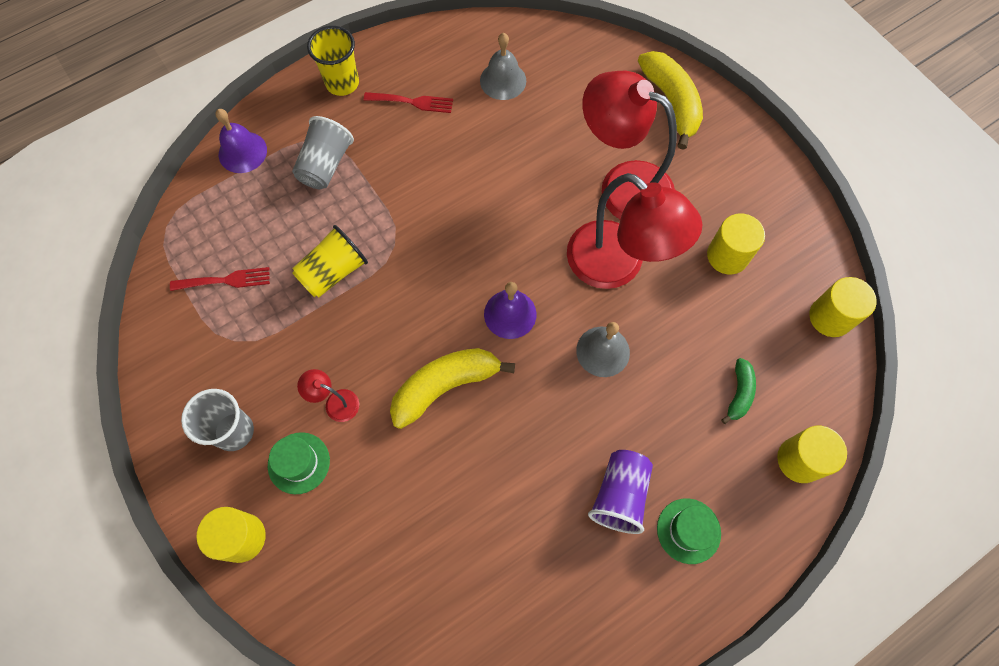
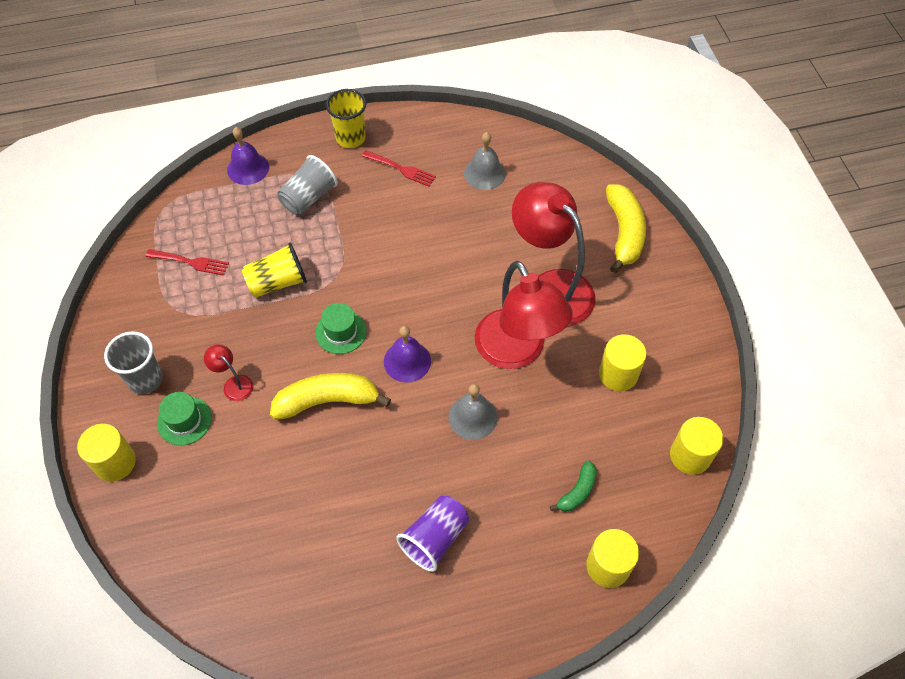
camera: 20 degrees right, 10 degrees down
(688, 530) = (481, 589): green hat -> green hat (341, 332)

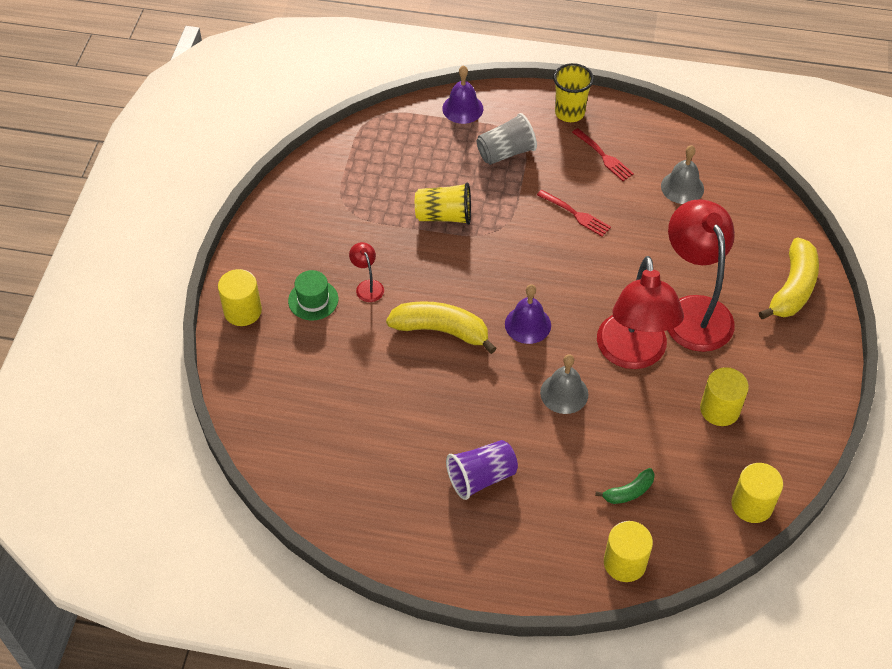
camera: 25 degrees right, 5 degrees down
(145, 379) = (296, 255): grey cup -> none
(191, 262) = (376, 172): red fork -> red fork (576, 214)
(341, 332) = (480, 278): green hat -> none

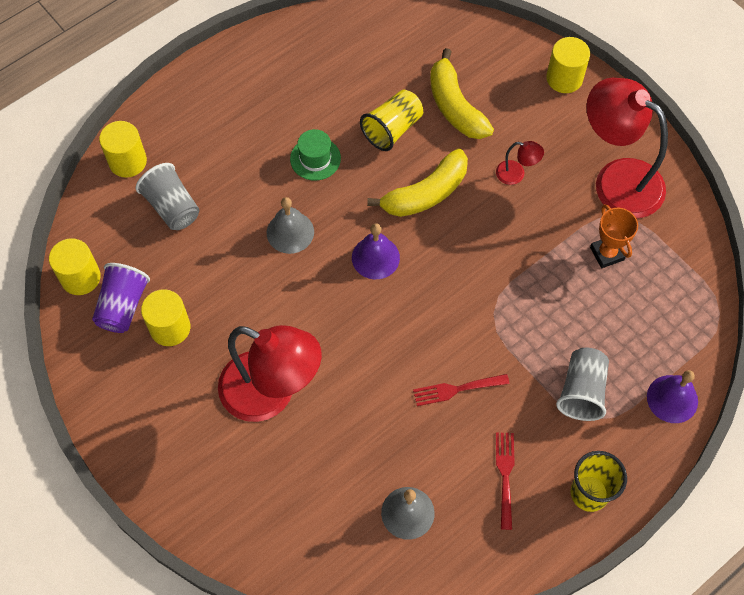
camera: 130 degrees right, 10 degrees up
(313, 300) = (535, 129): green hat -> green hat (315, 158)
(385, 196) = (607, 253): none -> orange trophy
(444, 216) = (545, 282): yellow cup -> yellow cup (392, 129)
(481, 477) = (276, 127): purple cup -> purple cup (123, 306)
(604, 156) = (505, 475): red fork -> red fork turned 90 degrees clockwise
(628, 492) = (172, 207): green banana -> grey cup
(633, 354) = (276, 309): red lamp -> red lamp (616, 180)
(792, 288) = (215, 499): yellow banana -> yellow banana (455, 106)

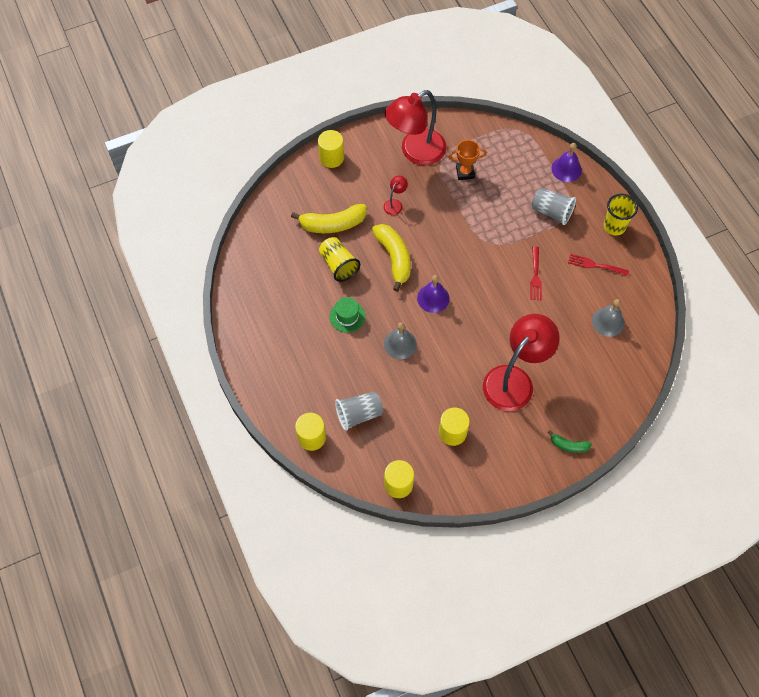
camera: 75 degrees left, 0 degrees up
(123, 306) = (428, 460): purple cup -> none
(182, 489) = (568, 445): none -> green banana

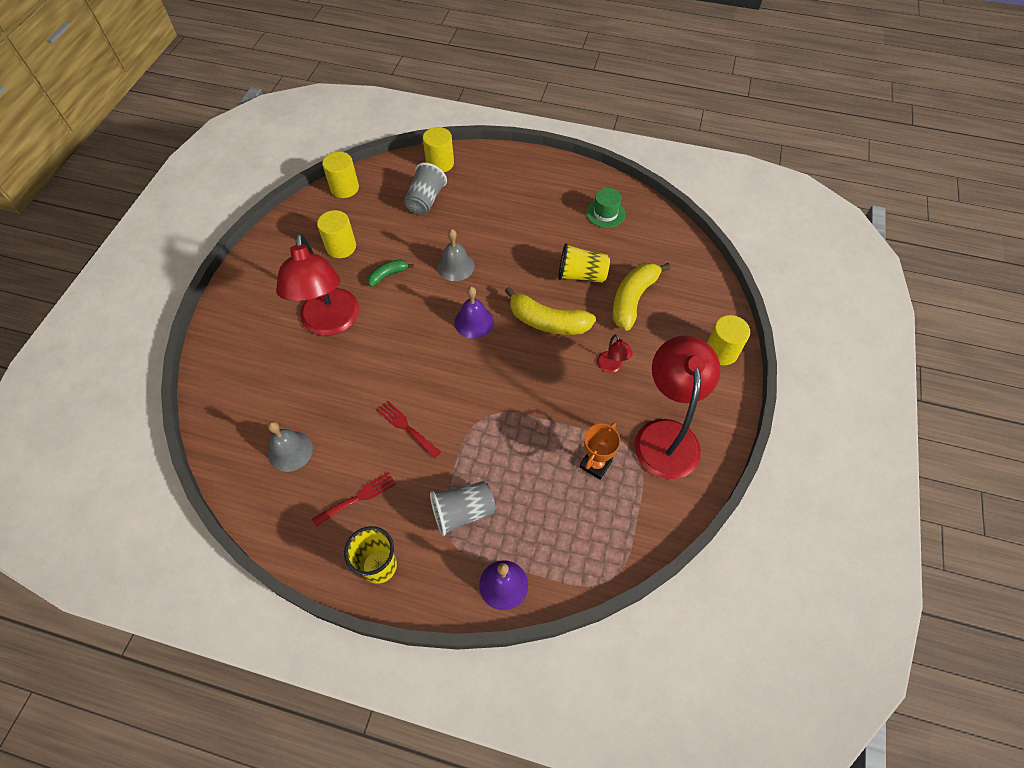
camera: 130 degrees right, 5 degrees down
(347, 316) = (521, 248): green hat -> green hat (605, 213)
(568, 445) = (233, 316): green banana -> green banana (388, 275)

